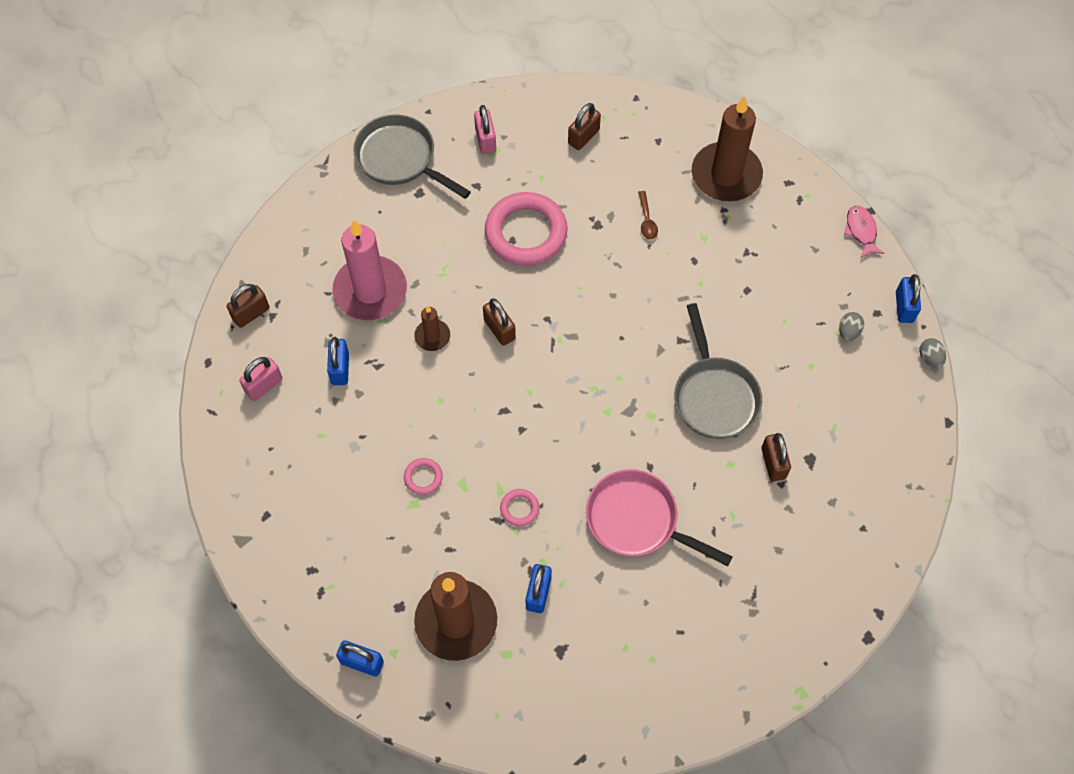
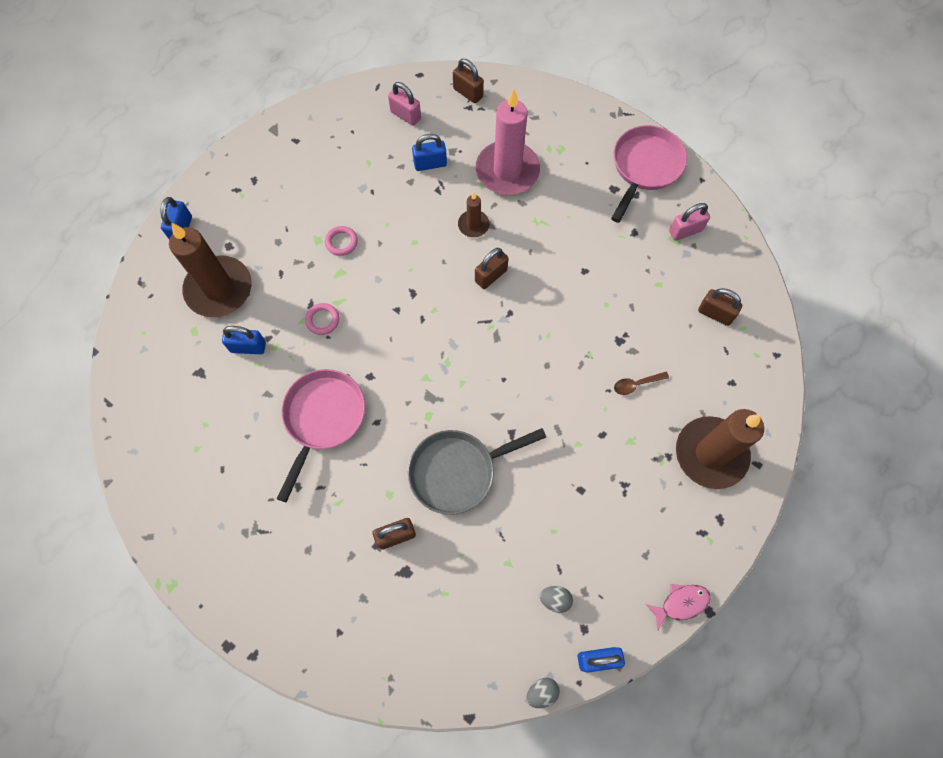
camera: 80 degrees right, 5 degrees up
(400, 158) = (645, 167): grey pan -> pink pan
(526, 232) = (595, 281): pink ring -> none

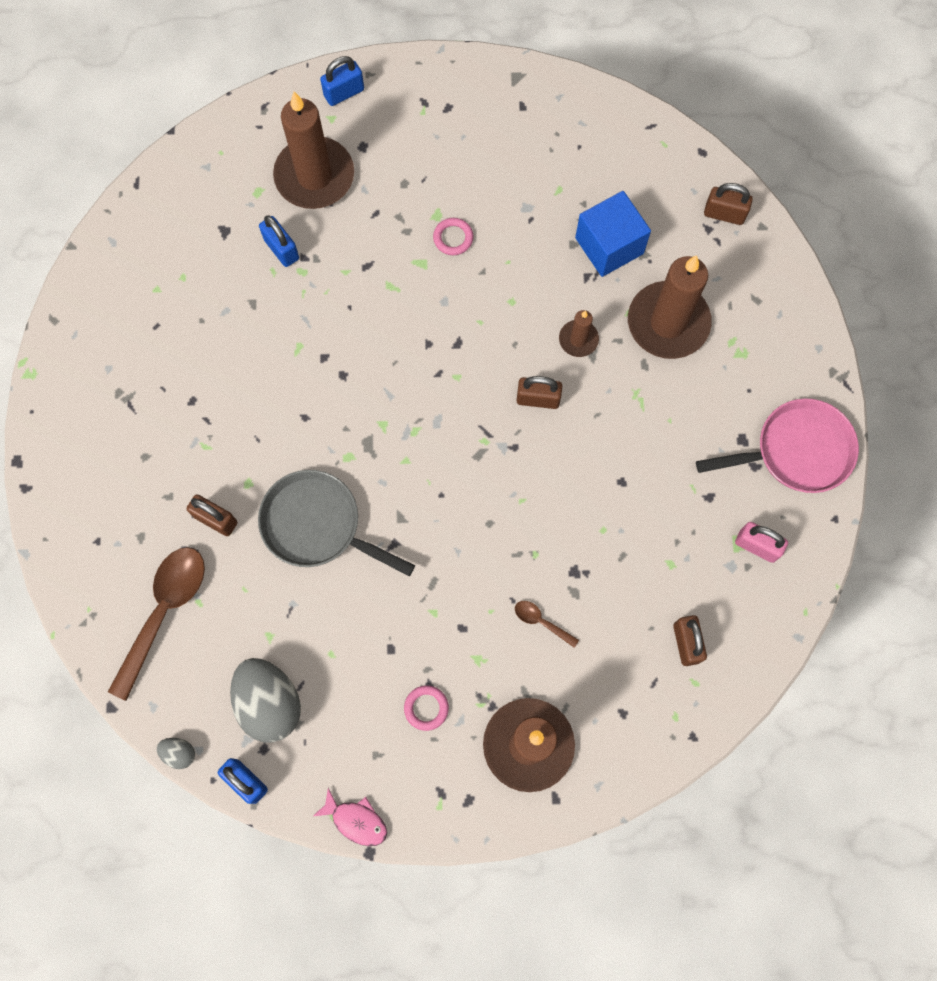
camera: 50 degrees right, 5 degrees up
(322, 320) = (361, 289): pink ring -> pink ring (426, 708)
(323, 418) = (269, 369): pink pan -> none
(405, 115) = (643, 178): pink padlock -> none
(430, 164) = (609, 246): blue padlock -> blue cube
(431, 624) = (164, 612): none -> brown spoon
(468, 93) = (724, 214): brown padlock -> brown padlock turned 75 degrees counterclockwise
(507, 171) = (668, 322): pink candle -> brown candle
(555, 599) = (269, 703): grey egg -> grey egg, size x2.22

